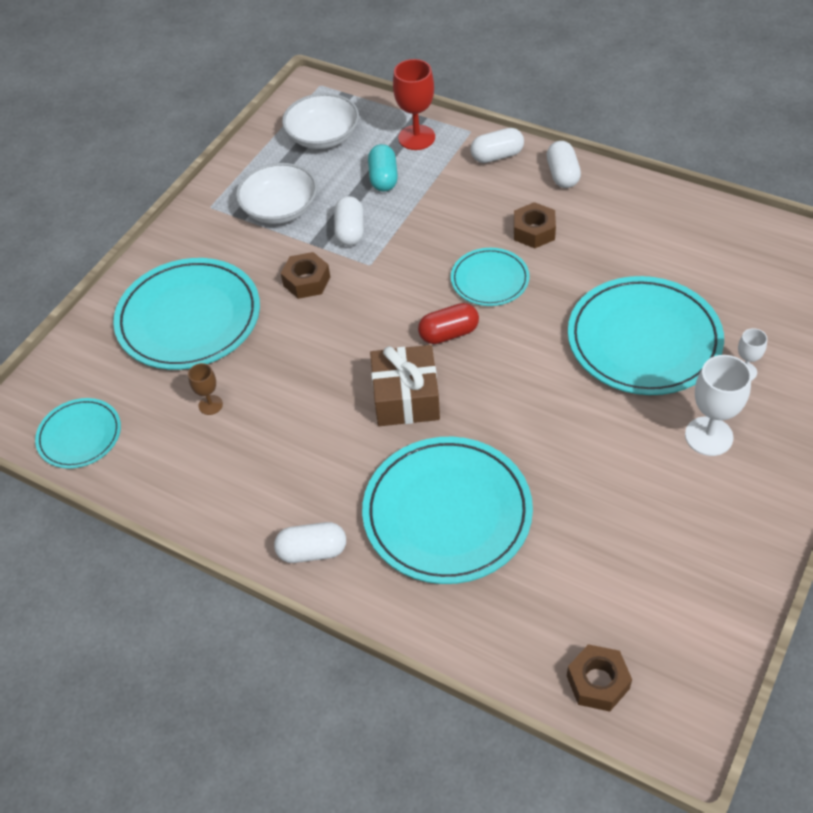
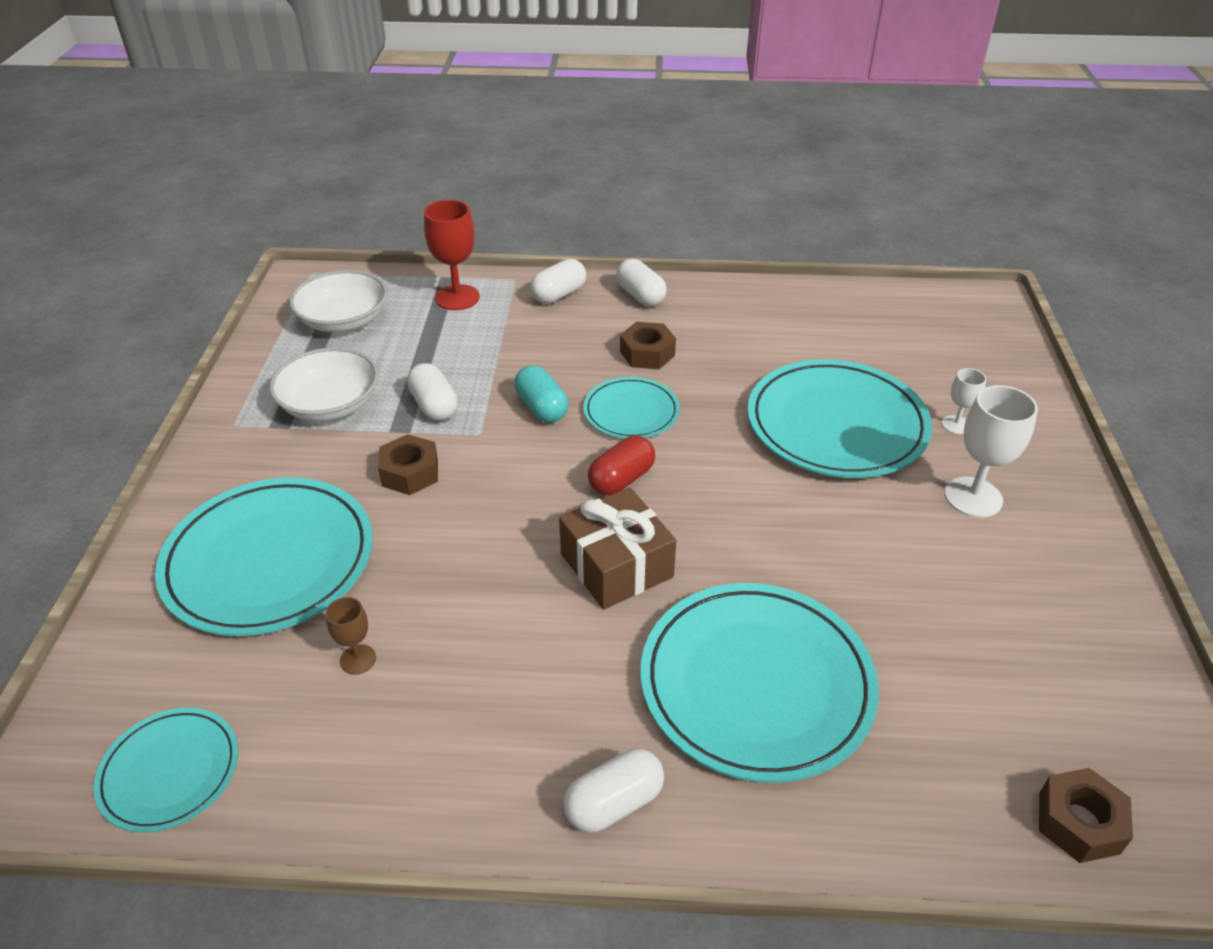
camera: 30 degrees left, 10 degrees down
(383, 178) = (442, 344): turquoise capsule -> turquoise capsule (541, 408)

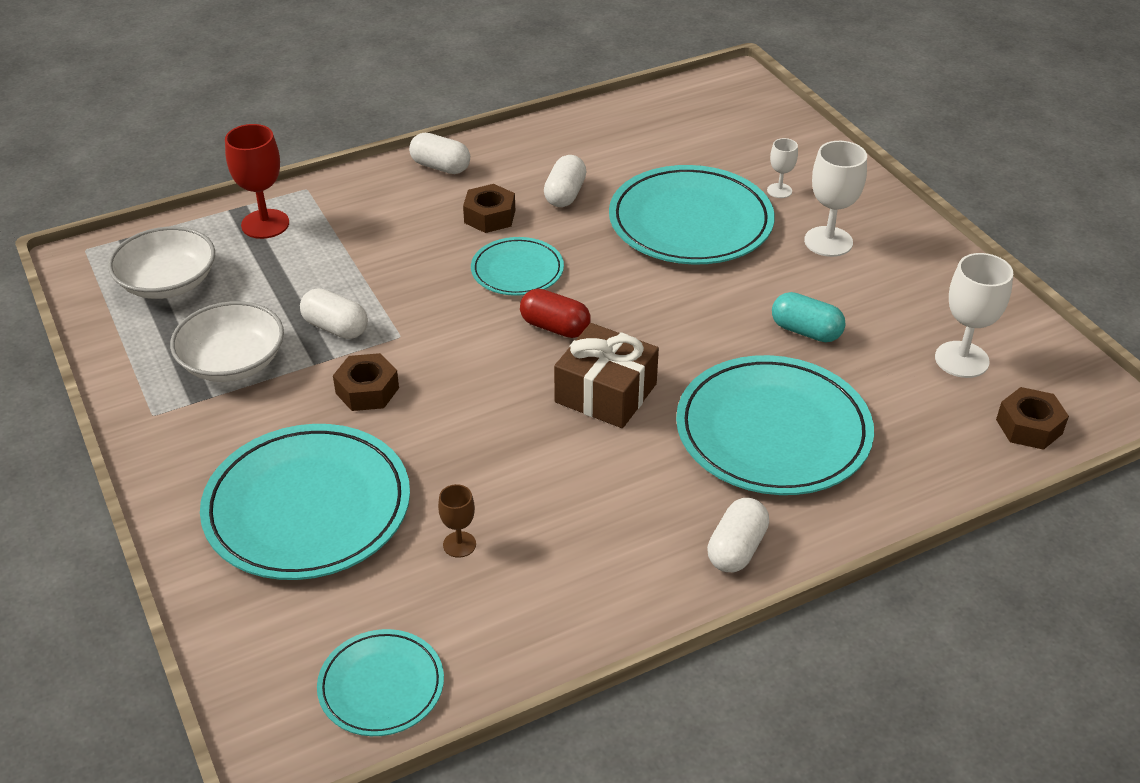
camera: 30 degrees left, 0 degrees up
(541, 408) = (436, 294): turquoise capsule -> turquoise capsule (806, 331)
(559, 295) = (363, 190): white capsule -> white capsule (565, 194)
(621, 479) = (555, 327): red capsule -> red capsule turned 75 degrees counterclockwise
(1044, 696) = (961, 359): none -> white goblet

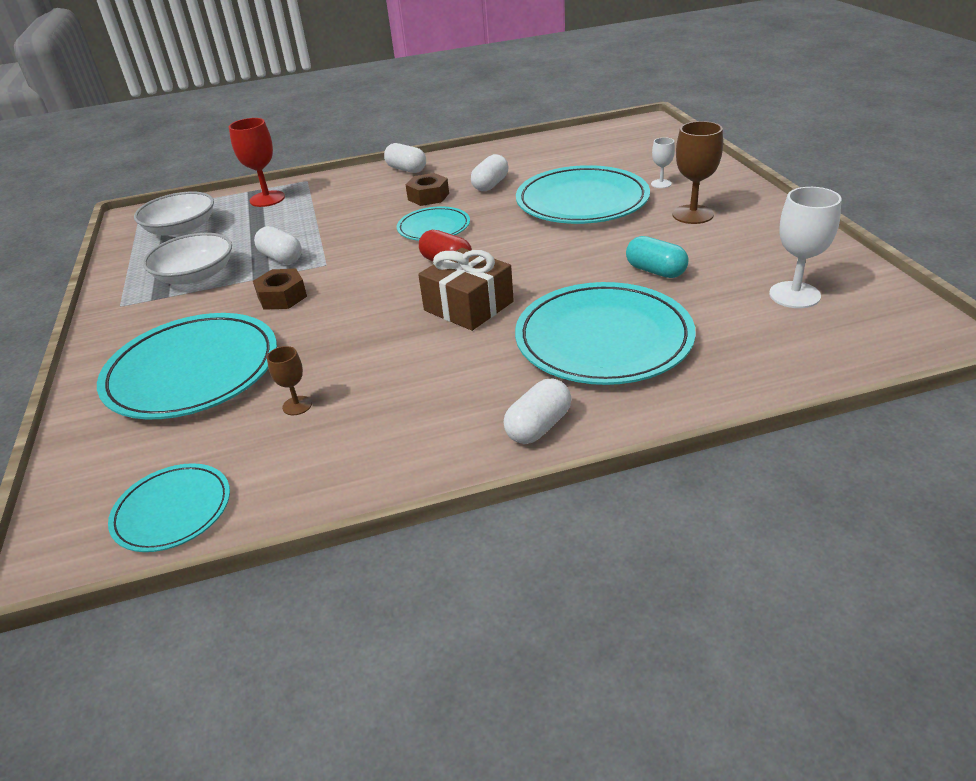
camera: 15 degrees right, 5 degrees down
(828, 242) = (692, 214): white goblet -> brown goblet
(1029, 426) = (852, 347): brown nut -> none

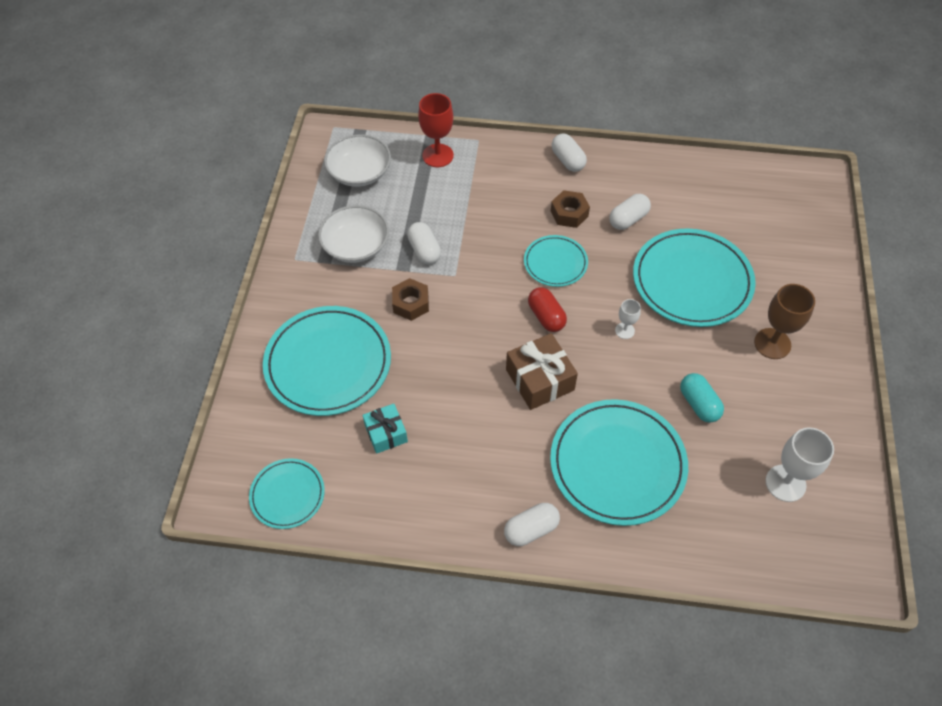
camera: 20 degrees right, 20 degrees up
(297, 405) = (386, 433): brown goblet -> turquoise gift
(661, 184) = (772, 286): white goblet -> white goblet (624, 330)

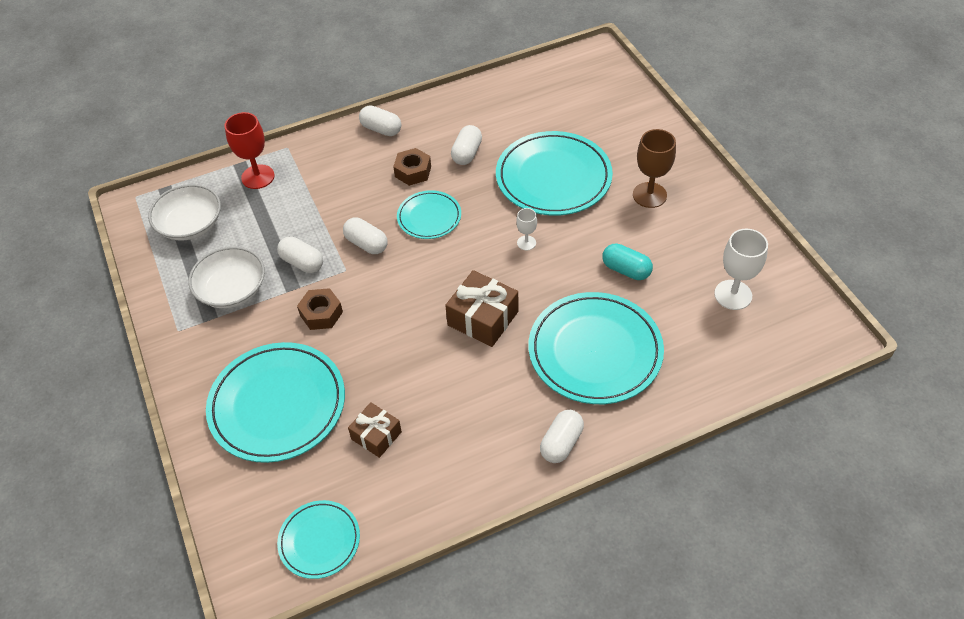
camera: 30 degrees left, 5 degrees down
(386, 433) = (376, 435): turquoise gift -> brown gift
(487, 260) = (366, 244): none -> white capsule
(546, 316) = (452, 264): red capsule -> none

